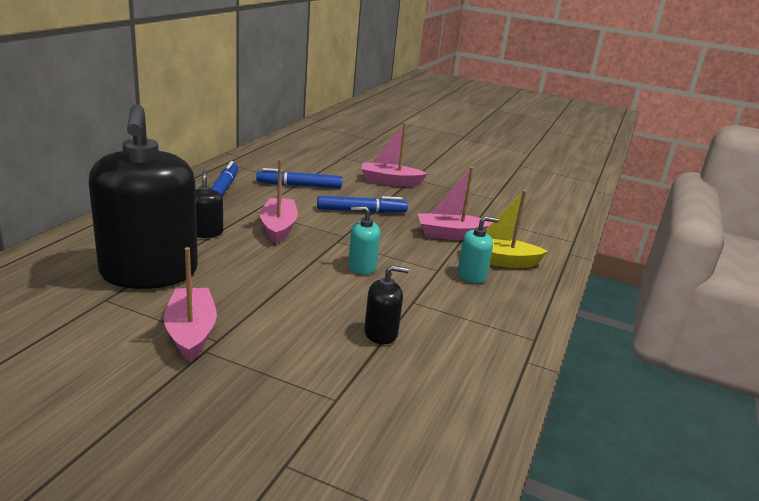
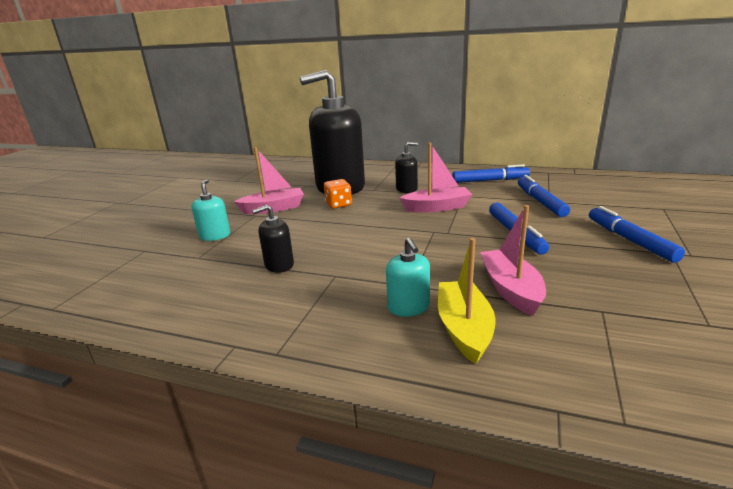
camera: 90 degrees right, 0 degrees up
(220, 281) = (338, 204): none -> orange dice
(362, 266) = (390, 246): turquoise soap dispenser -> turquoise soap dispenser (215, 236)
(381, 333) = (279, 265): black soap dispenser -> black soap dispenser turned 75 degrees clockwise
(390, 182) = (630, 240): pink boat -> blue marker

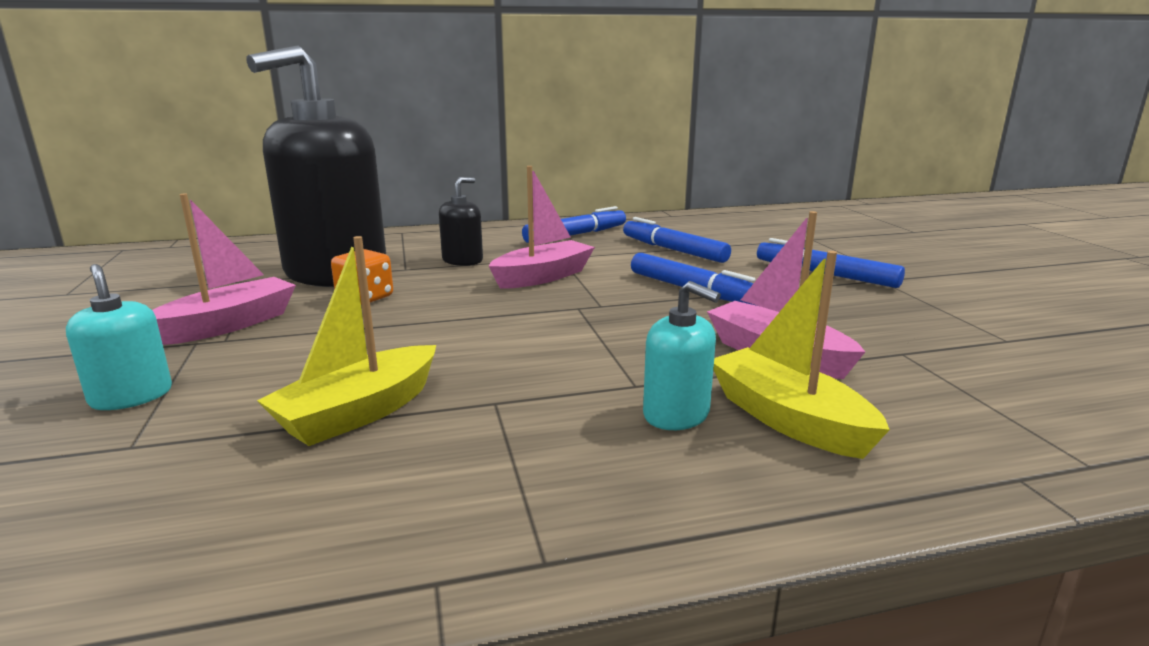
camera: 35 degrees left, 5 degrees down
(279, 265) = (359, 412): black soap dispenser -> yellow boat

